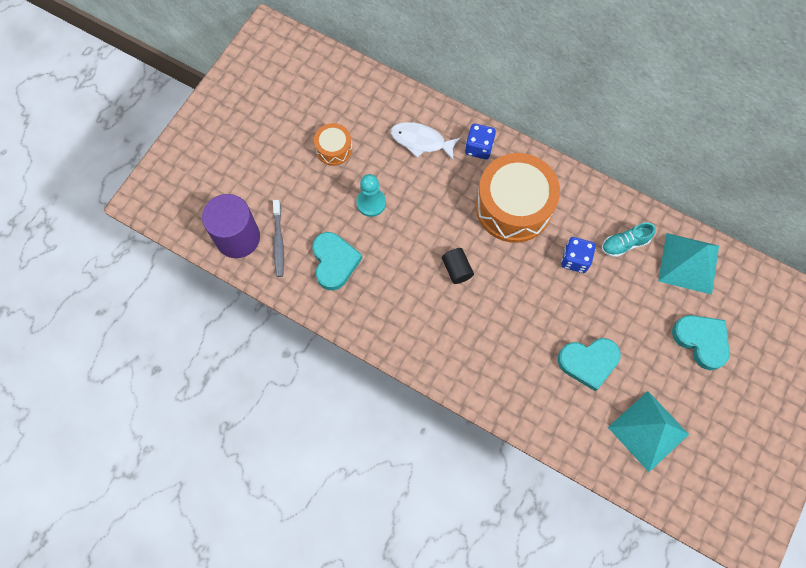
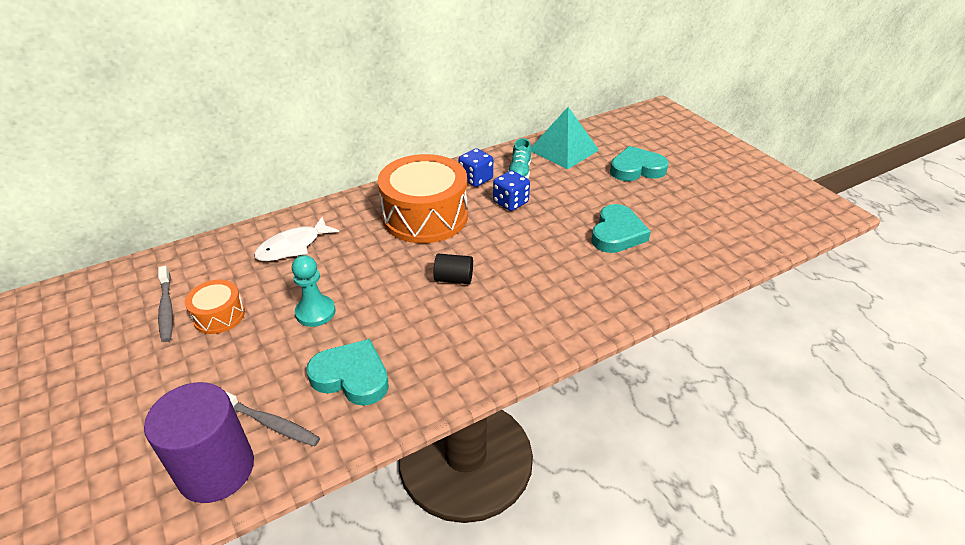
camera: 60 degrees left, 30 degrees down
(321, 114) = (166, 309): none -> grey toothbrush
(479, 147) = (344, 213): blue dice -> blue dice (476, 179)
(648, 431) = (705, 225): turquoise pyramid -> none

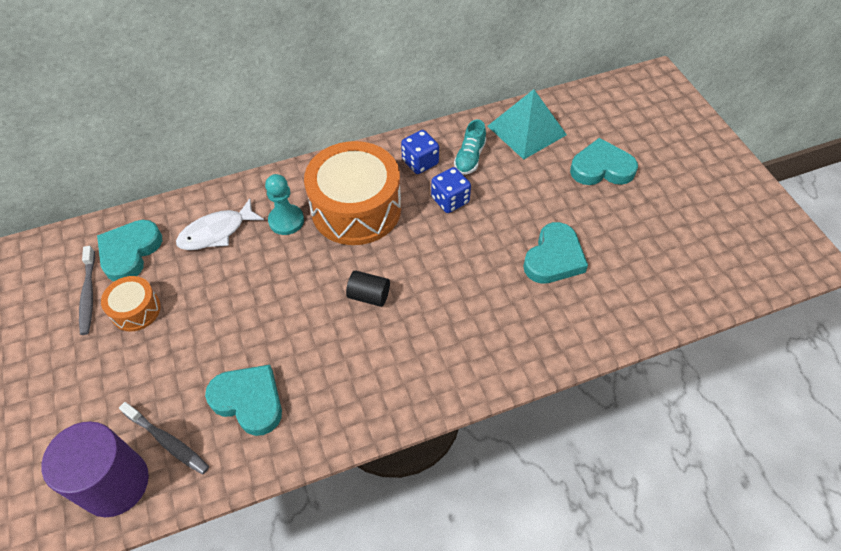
camera: 10 degrees right, 15 degrees up
(206, 271) = (130, 252): none -> turquoise heart
(315, 312) = (226, 319): turquoise pawn -> turquoise pawn (286, 221)

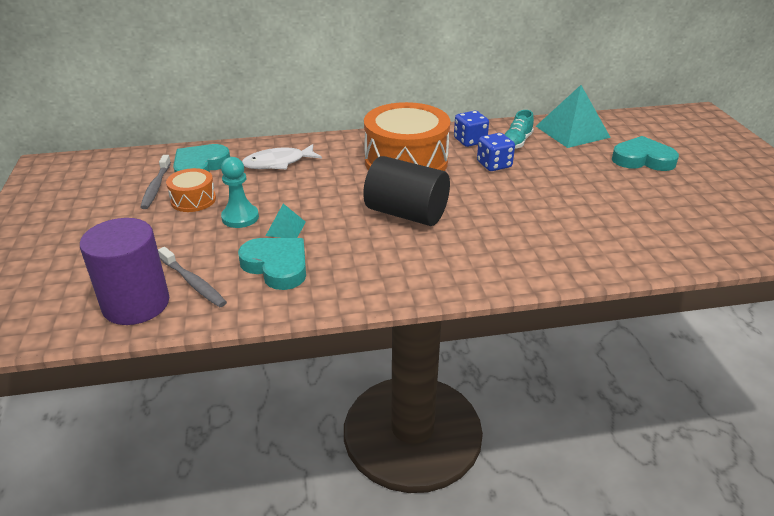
camera: 10 degrees right, 20 degrees down
(246, 340) = (285, 228): none -> turquoise pyramid
(286, 221) = (341, 162): turquoise pawn -> turquoise pawn (240, 217)
(369, 296) = (406, 213): black cylinder -> black cylinder, size x2.00
(554, 258) = (590, 209): turquoise heart -> none

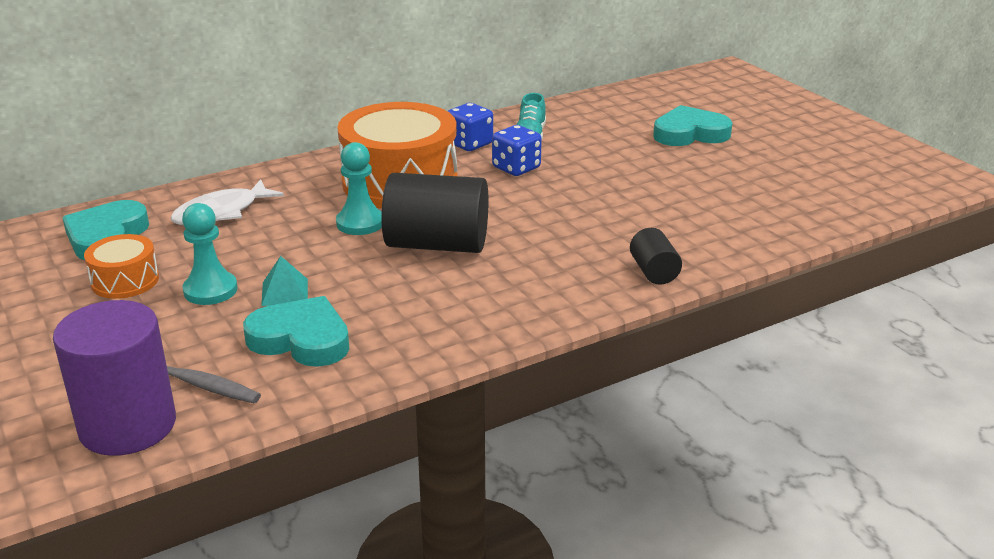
camera: 20 degrees left, 5 degrees down
(156, 187) = (55, 274): grey toothbrush -> none
(362, 187) = (360, 223): none -> turquoise pawn
(557, 268) = (654, 272): none -> black cylinder
(572, 131) = (591, 113): turquoise pyramid -> none

